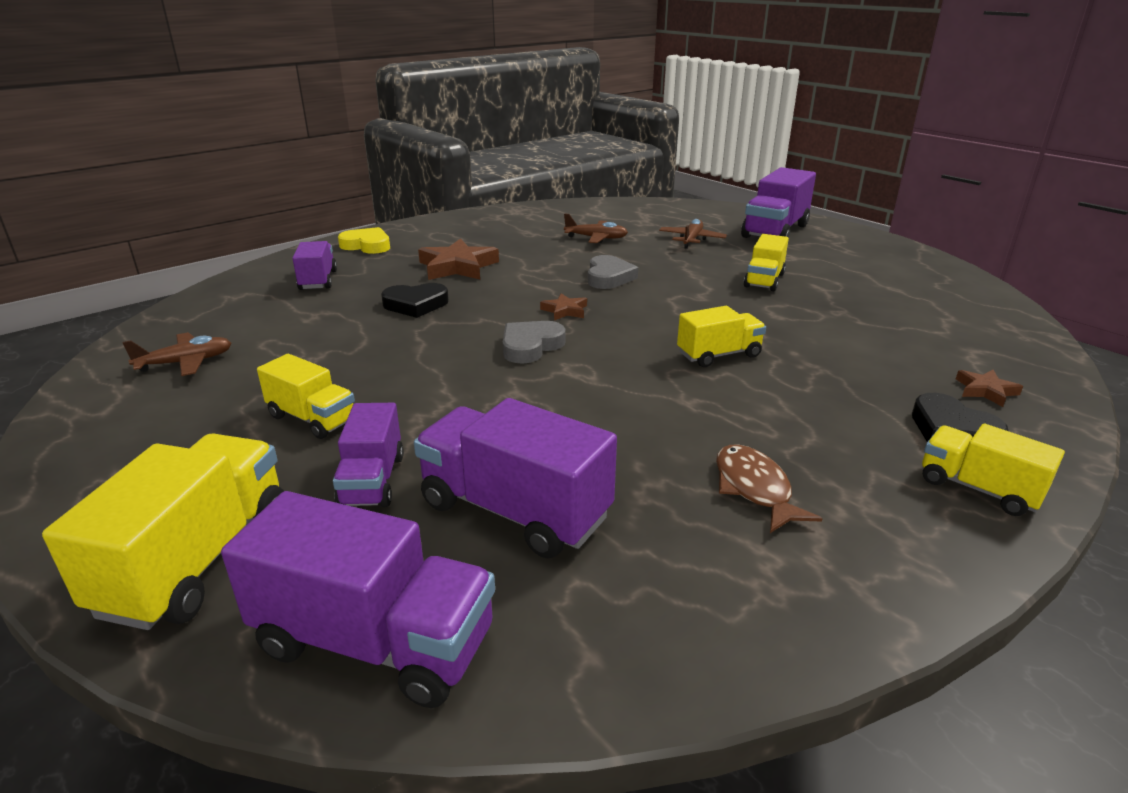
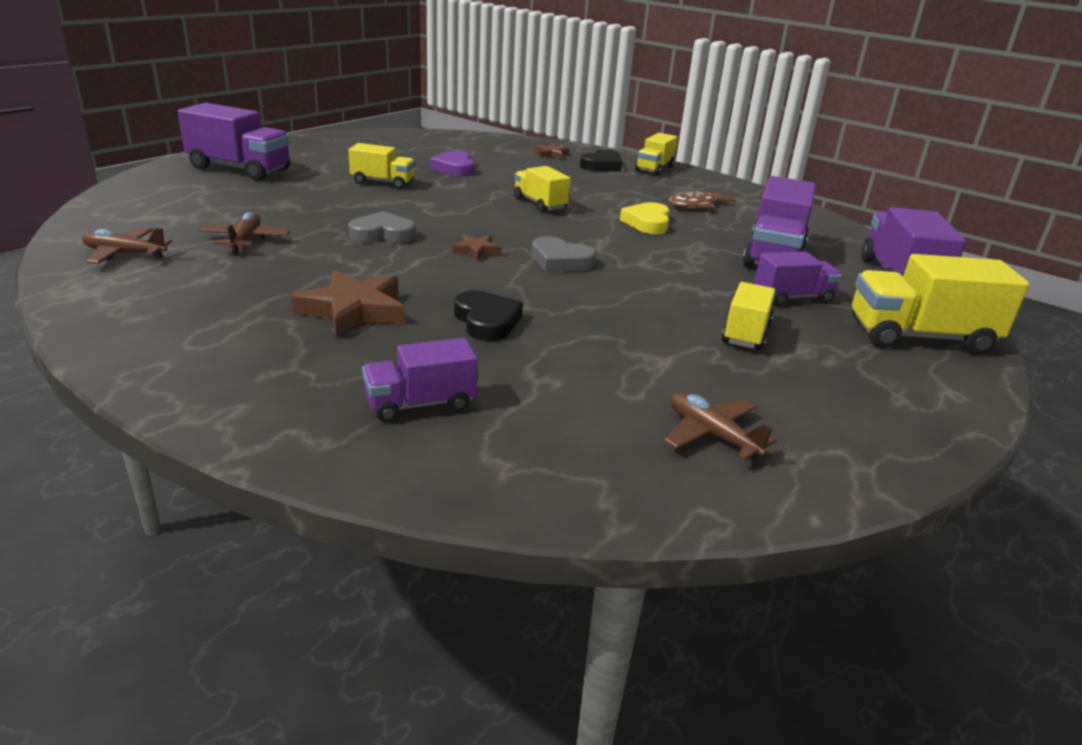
camera: 105 degrees left, 0 degrees up
(367, 245) = (249, 393): yellow heart -> yellow heart (647, 223)
(691, 240) = (262, 200): brown plane -> brown plane (125, 254)
(845, 316) = (455, 168): none -> purple heart

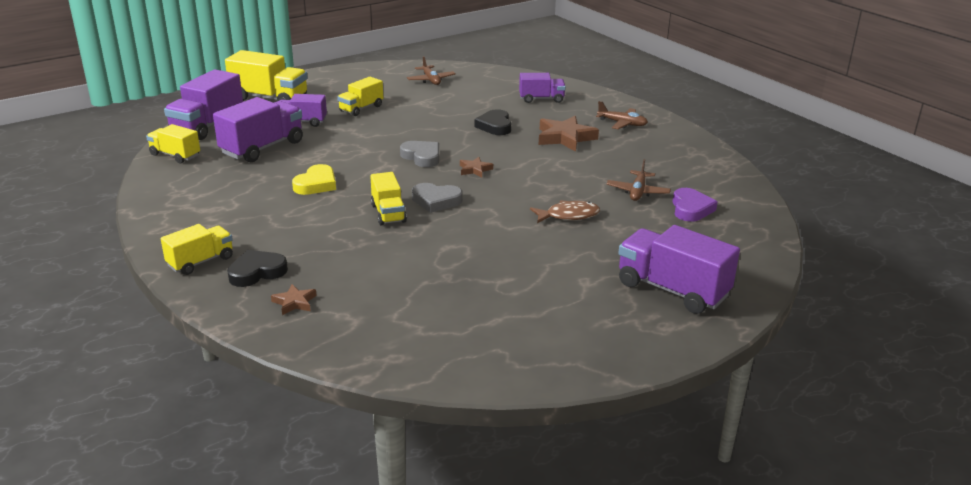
camera: 160 degrees left, 0 degrees up
(125, 254) = (713, 186): brown plane -> brown plane (622, 123)
(382, 234) = (538, 189): grey heart -> grey heart (436, 201)
(383, 182) = (524, 255): yellow truck -> yellow truck (175, 155)
(455, 168) = (437, 277): purple heart -> purple heart (691, 209)
(696, 205) = (242, 200): brown fish -> brown fish (568, 215)

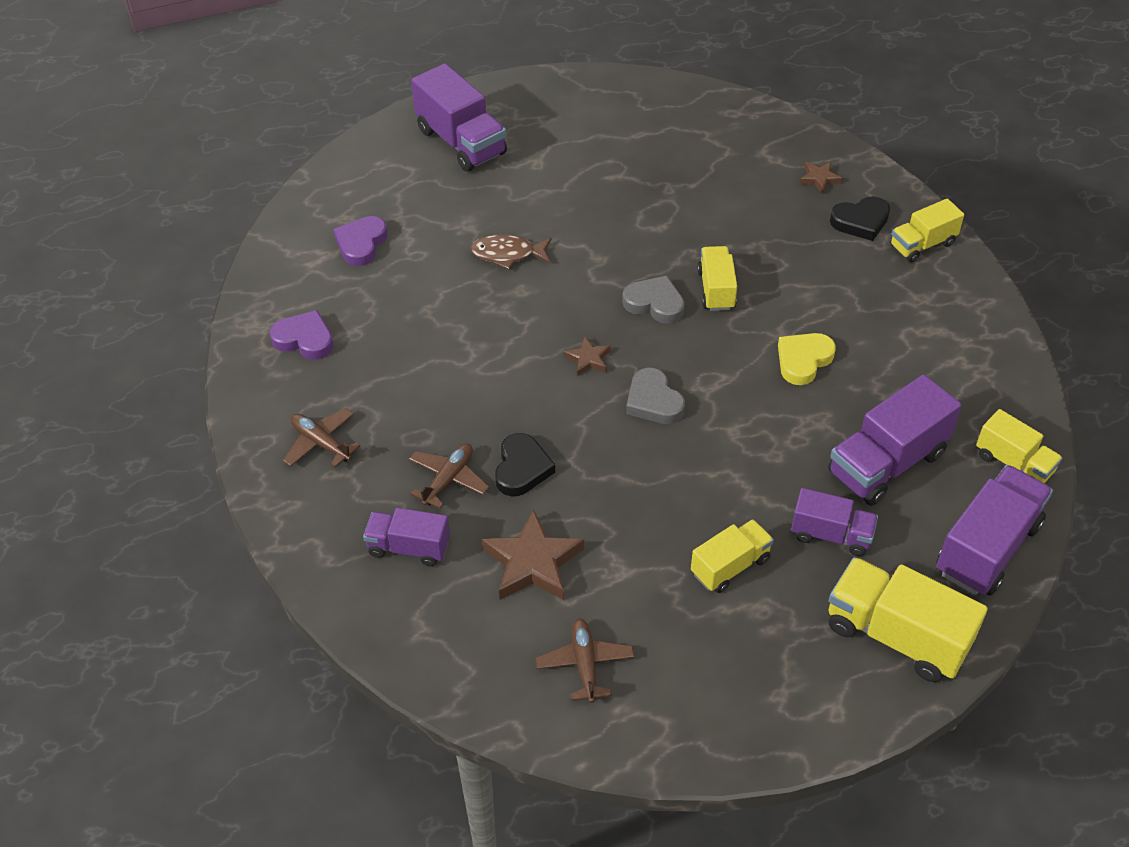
camera: 165 degrees left, 20 degrees up
(565, 138) = (429, 417): brown star -> brown star (532, 563)
(637, 192) = (402, 282): brown plane -> brown plane (448, 479)
(678, 159) = (304, 339): none -> purple heart

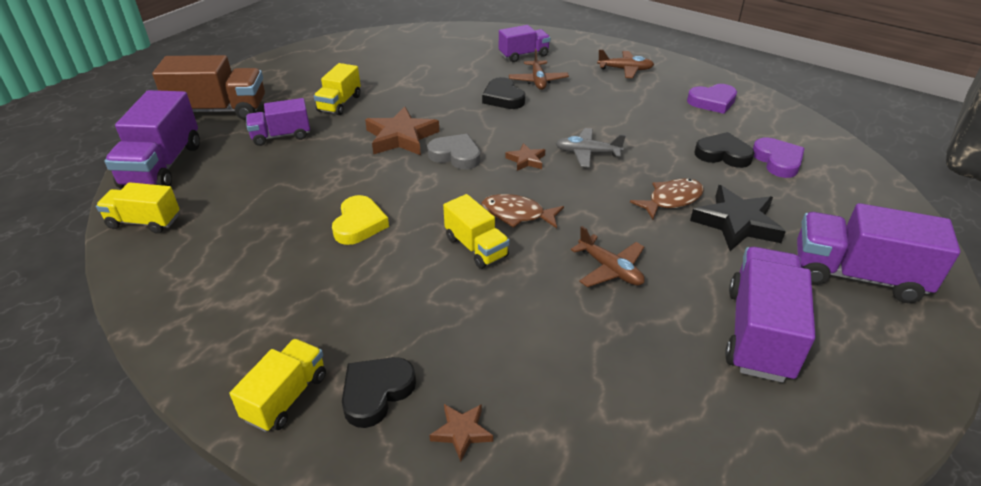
camera: 145 degrees right, 10 degrees down
(397, 274) = (723, 154): none -> black heart
(485, 211) = (736, 223): none -> black star
(520, 338) = (587, 153): none -> grey plane
(532, 563) = (454, 70): brown star -> brown star (401, 137)
(585, 664) = (391, 52): brown plane -> brown plane (610, 269)
(654, 303) = (517, 214): grey heart -> brown fish
(886, 463) = (255, 184): purple truck -> purple truck (759, 333)
(896, 635) = (219, 110): yellow truck -> brown truck

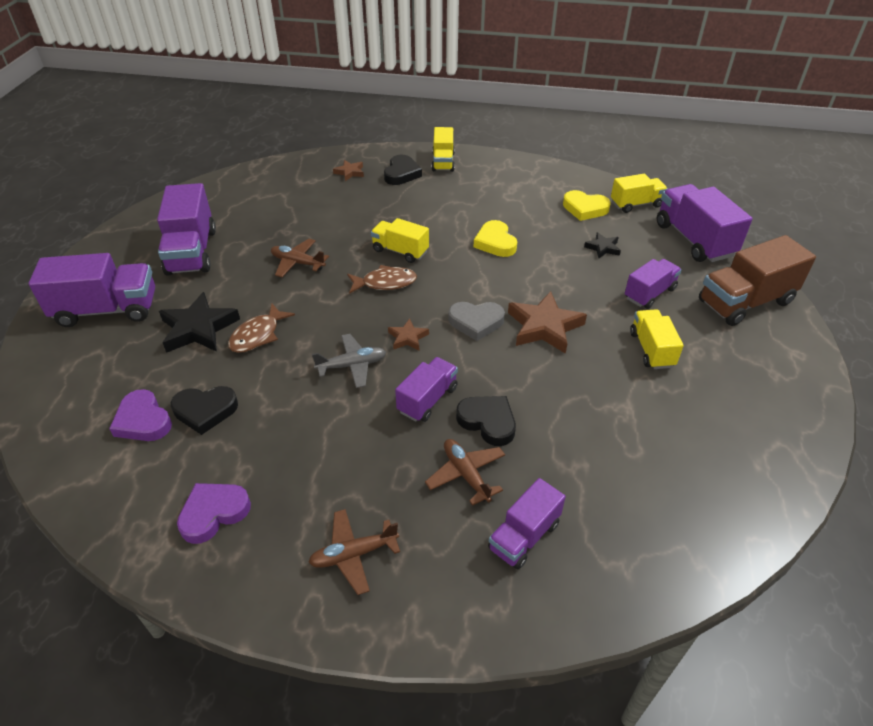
camera: 155 degrees right, 5 degrees up
(207, 235) = (585, 208): none -> yellow heart
(258, 184) = (603, 248): none -> black star
(537, 118) = (427, 399): none -> purple truck

